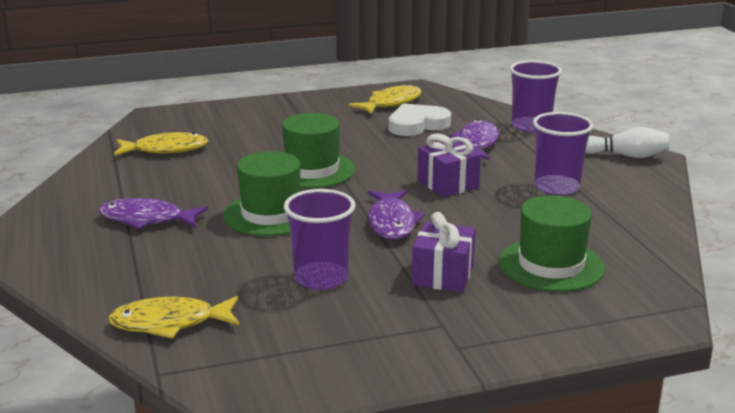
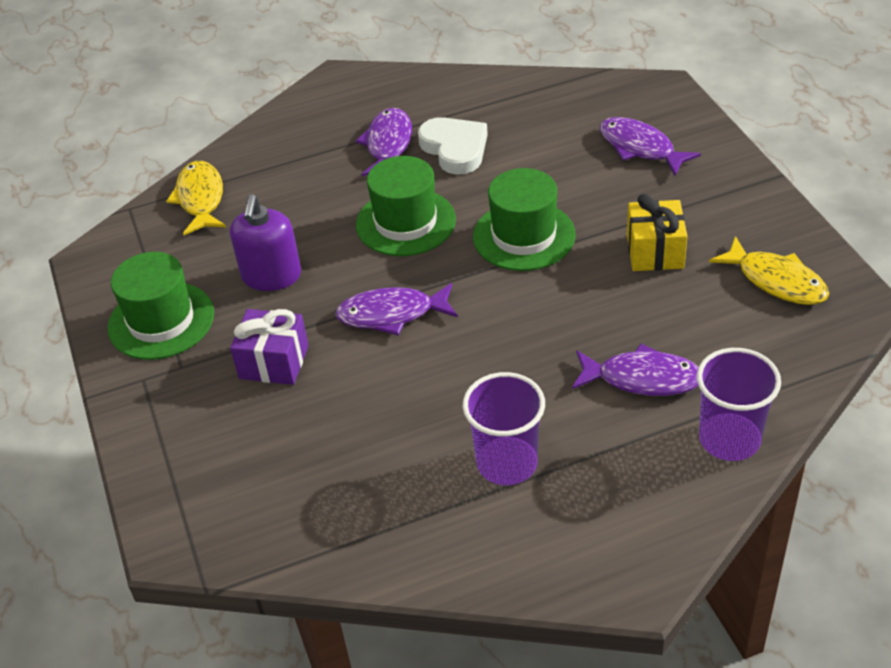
camera: 90 degrees right, 20 degrees up
(166, 149) = (561, 119): yellow fish -> none
(225, 127) = (640, 148): none -> purple fish
(321, 278) = (271, 276): purple cup -> purple soap dispenser
(349, 131) = (655, 251): none -> yellow gift
(417, 124) = (698, 314): white heart -> white heart (455, 149)
(448, 184) = (500, 355): purple gift -> none
(551, 265) = (294, 451): green hat -> green hat (161, 321)
(626, 156) = (634, 552): white bowling pin -> none

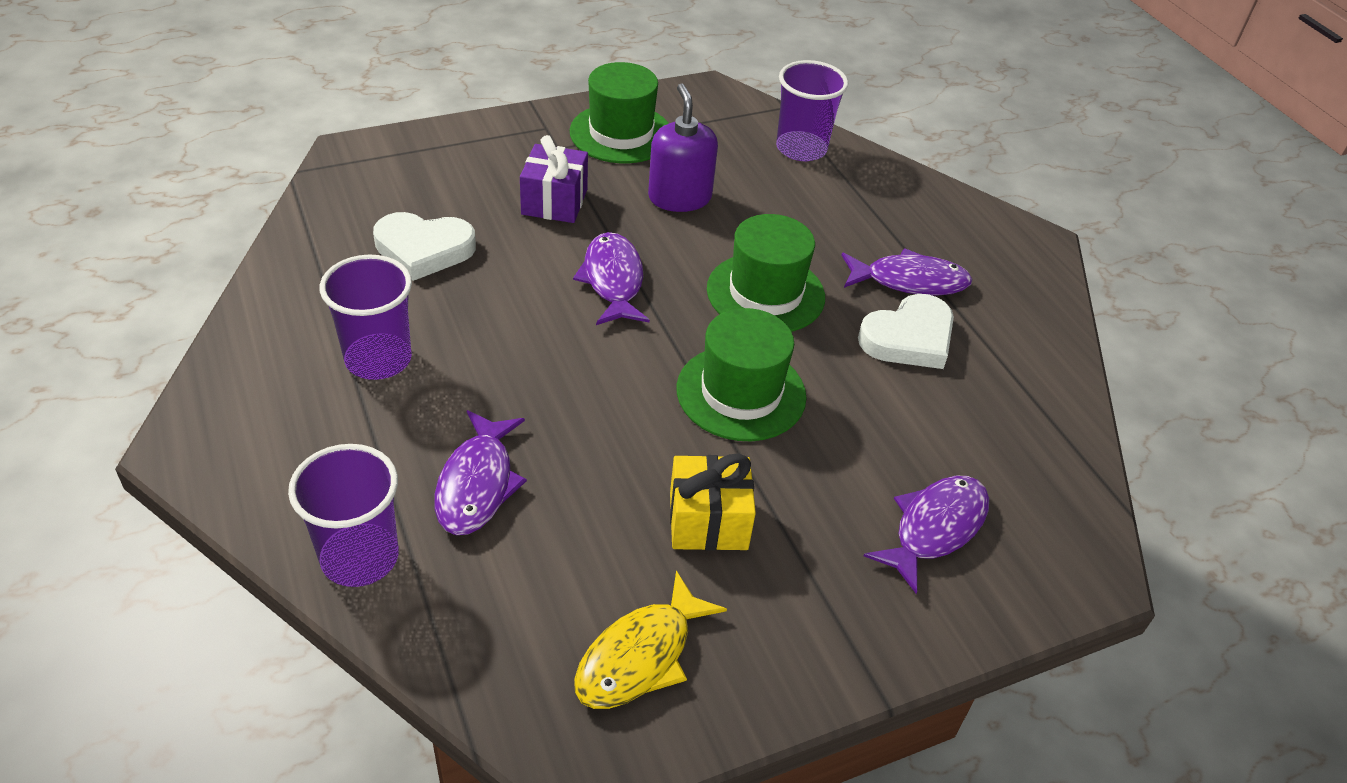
camera: 80 degrees right, 0 degrees up
(200, 199) = (801, 148): yellow fish -> purple cup
(271, 276) = (679, 197): purple soap dispenser -> purple soap dispenser turned 75 degrees clockwise
(347, 452) = (424, 249): none -> white heart

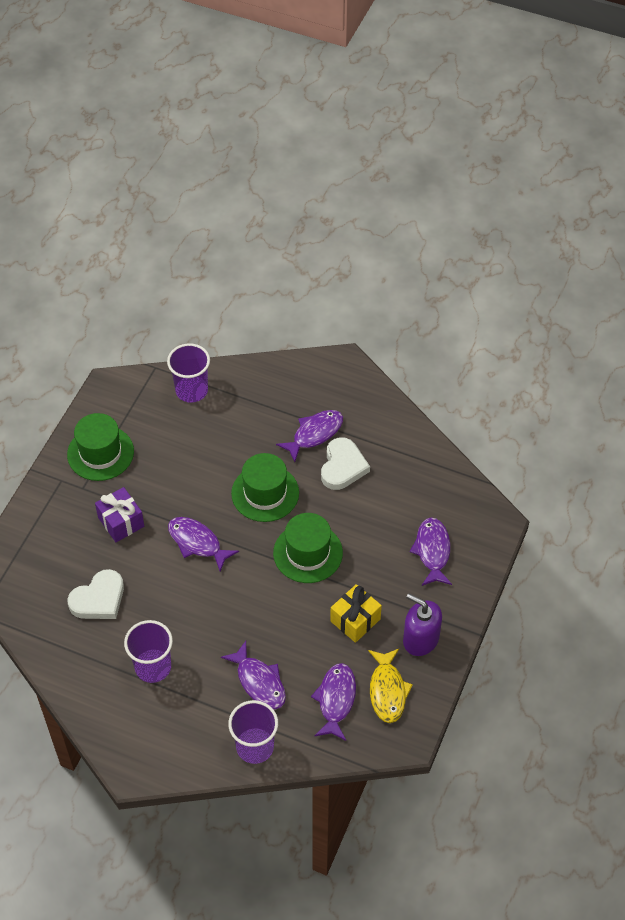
camera: 40 degrees left, 10 degrees up
(548, 599) = (336, 700): none -> purple fish
(679, 197) = (172, 470): purple soap dispenser -> purple soap dispenser (420, 639)

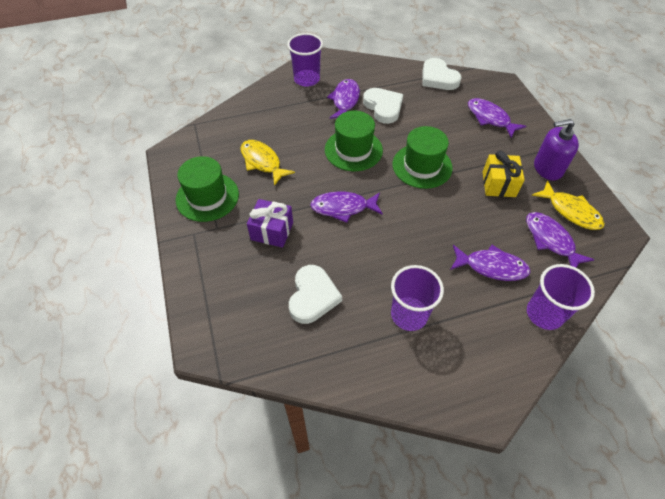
camera: 40 degrees left, 0 degrees up
(175, 449) = (262, 162): none -> yellow fish
(191, 390) = (235, 122): purple cup -> purple cup (307, 79)
(437, 470) = (438, 78): none -> white heart

